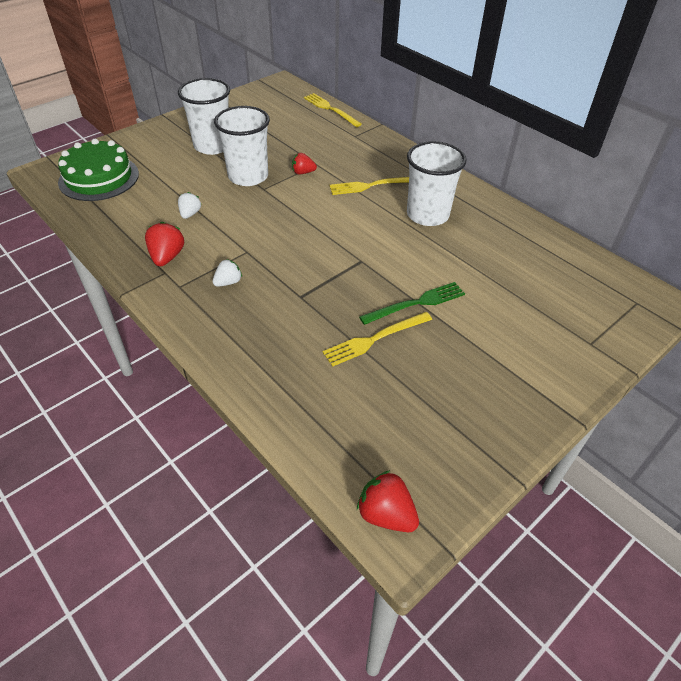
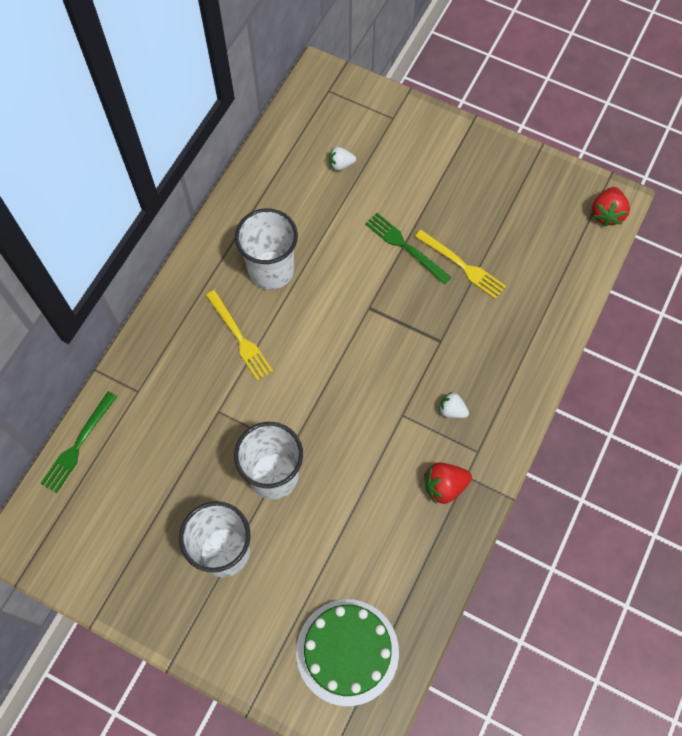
camera: 110 degrees left, 20 degrees up
(190, 214) = (368, 502): white strawberry -> white strawberry (341, 164)
(303, 172) = (242, 418): red strawberry -> none
(330, 109) = (78, 444): yellow fork -> green fork

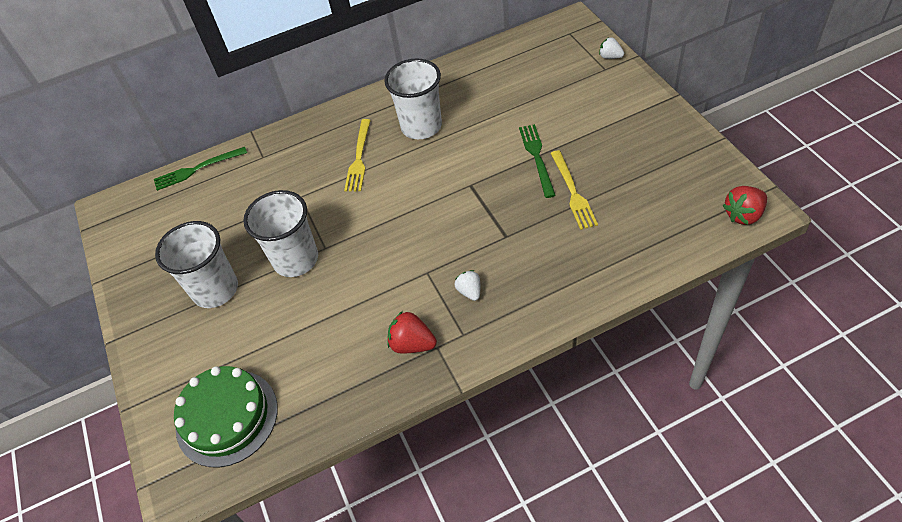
camera: 45 degrees right, 15 degrees down
(341, 164) = (535, 82): white strawberry -> white strawberry (610, 57)

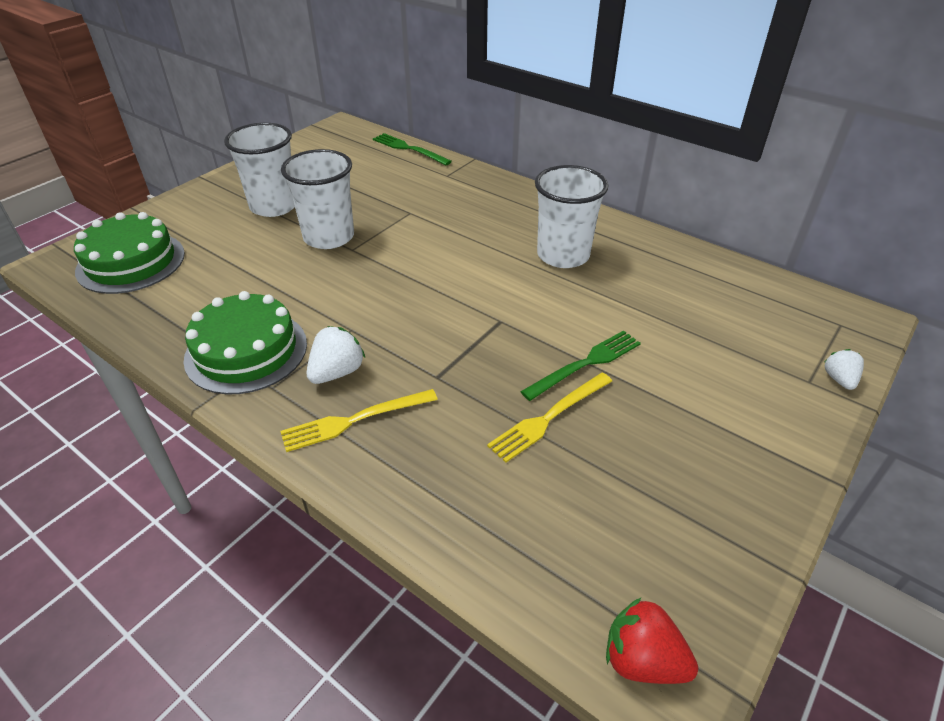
camera: 55 degrees right, 10 degrees down
(359, 158) = (485, 229): yellow fork -> yellow fork (355, 420)
(412, 344) = (246, 351): red strawberry -> green cake
(469, 291) = (337, 372): white strawberry -> white strawberry, size x1.52

